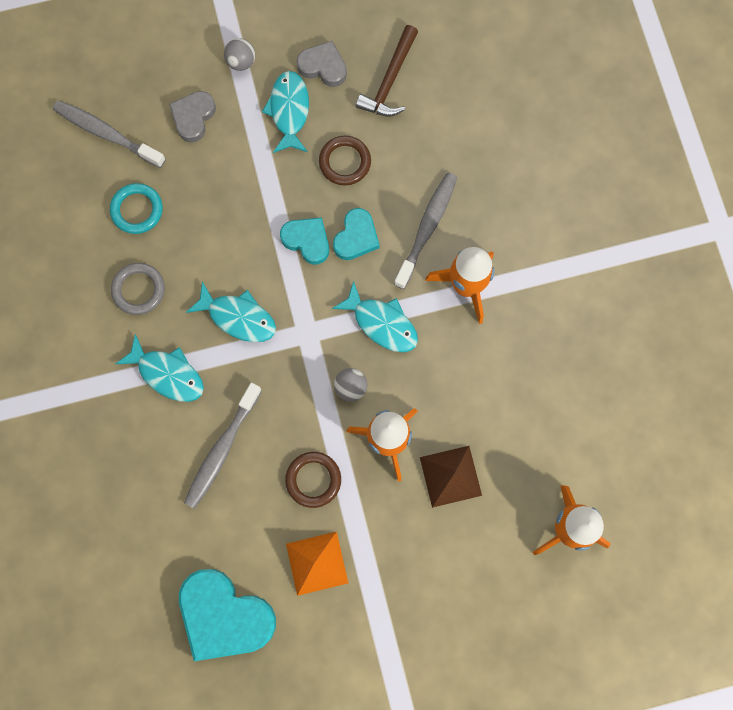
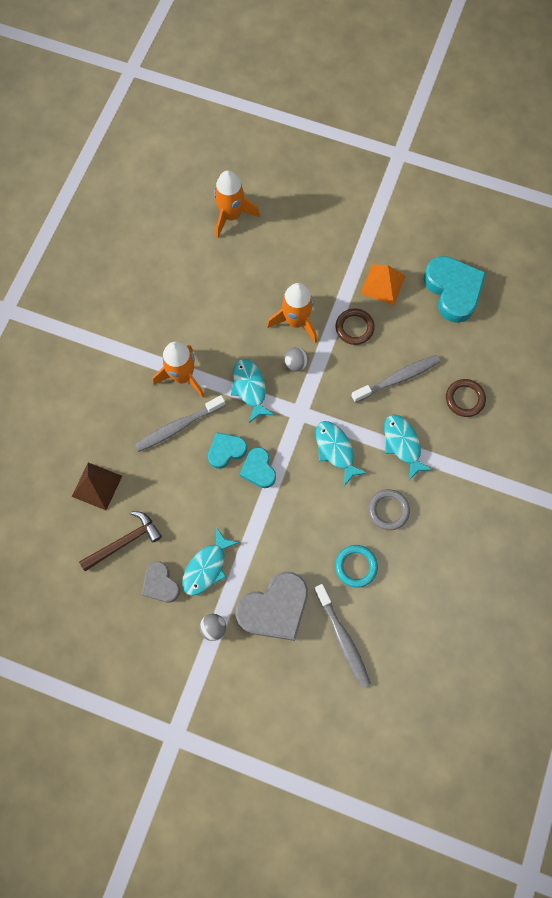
camera: 145 degrees left, 5 degrees down
(193, 117) = (275, 608): grey heart -> grey heart, size x1.77
(345, 162) = (196, 505): brown ring -> brown ring (464, 399)
(450, 476) = (274, 280): brown pyramid -> brown pyramid (97, 486)

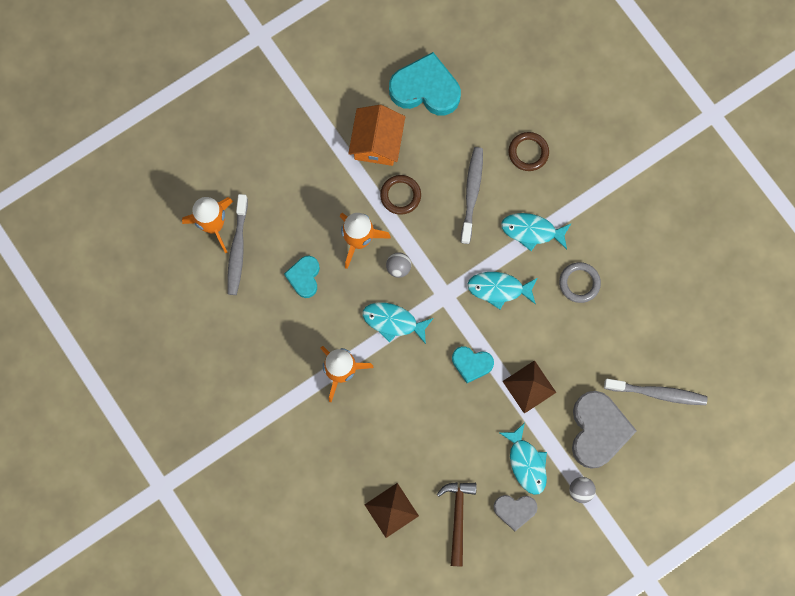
camera: 55 degrees left, 5 degrees up
(178, 427) = (386, 406): grey toothbrush -> grey toothbrush (237, 249)
(226, 451) = (436, 380): turquoise heart -> turquoise heart (304, 277)
(272, 527) = (529, 387): none -> brown pyramid
(356, 566) = (607, 342): turquoise ring -> none
(383, 284) = (377, 142): orange pyramid -> orange house

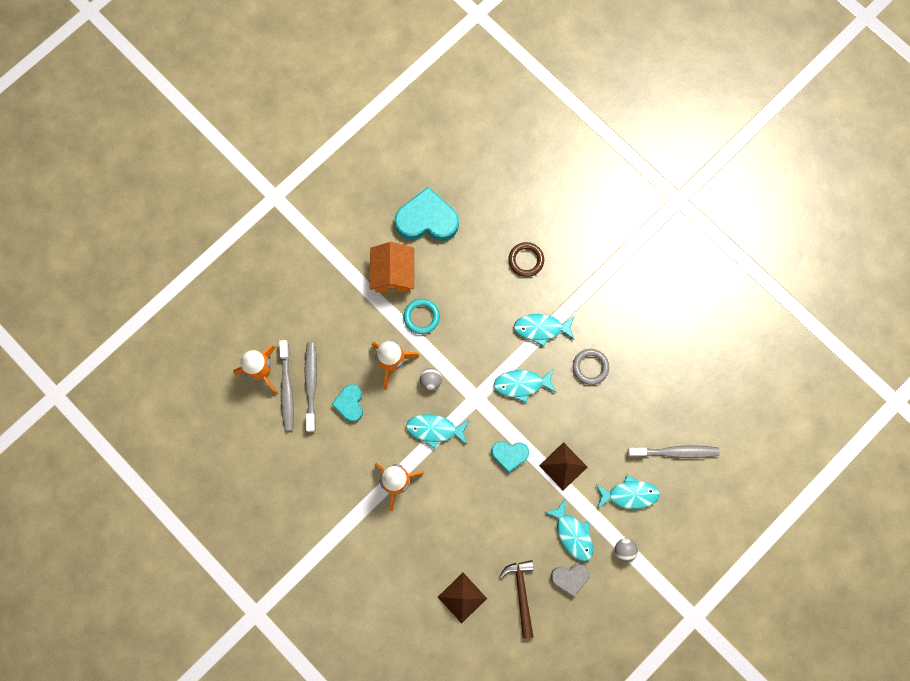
camera: 10 degrees left, 0 degrees up
(400, 195) = (421, 317): brown ring -> turquoise ring
(472, 193) = (483, 304): grey toothbrush -> grey toothbrush (311, 384)
(598, 430) = (629, 494): grey heart -> turquoise fish

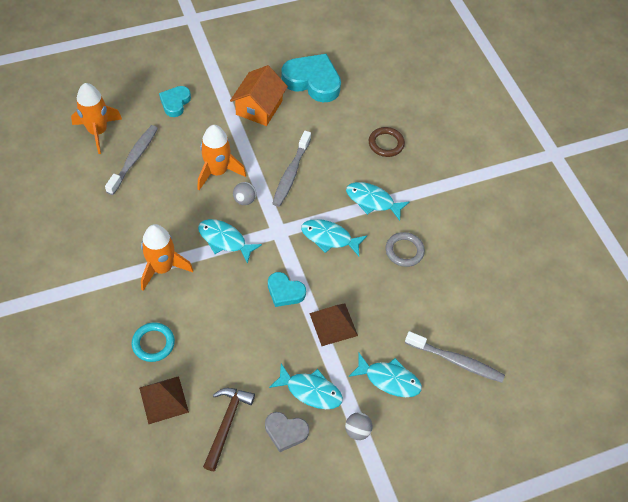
camera: 20 degrees right, 20 degrees down
(287, 389) = (110, 153): grey toothbrush -> grey toothbrush (291, 174)
(350, 403) = (159, 187): turquoise heart -> turquoise heart (175, 103)
(421, 317) = (265, 148): turquoise ring -> turquoise ring (153, 343)
(573, 534) = (310, 391): turquoise fish -> turquoise fish turned 60 degrees counterclockwise

